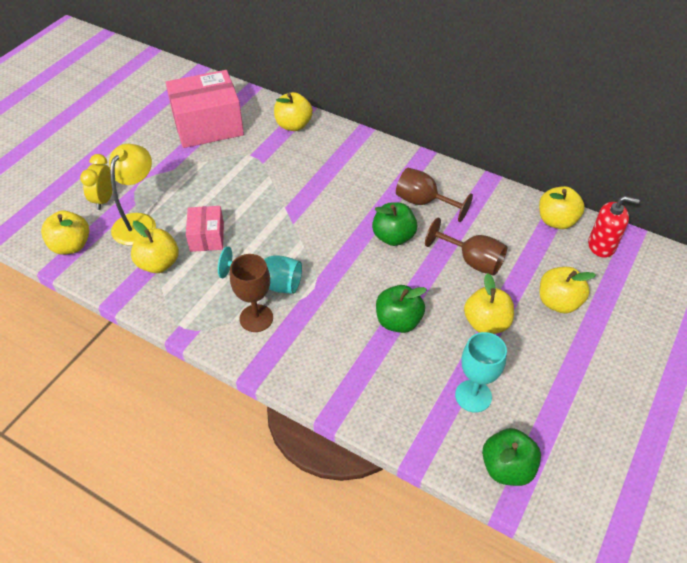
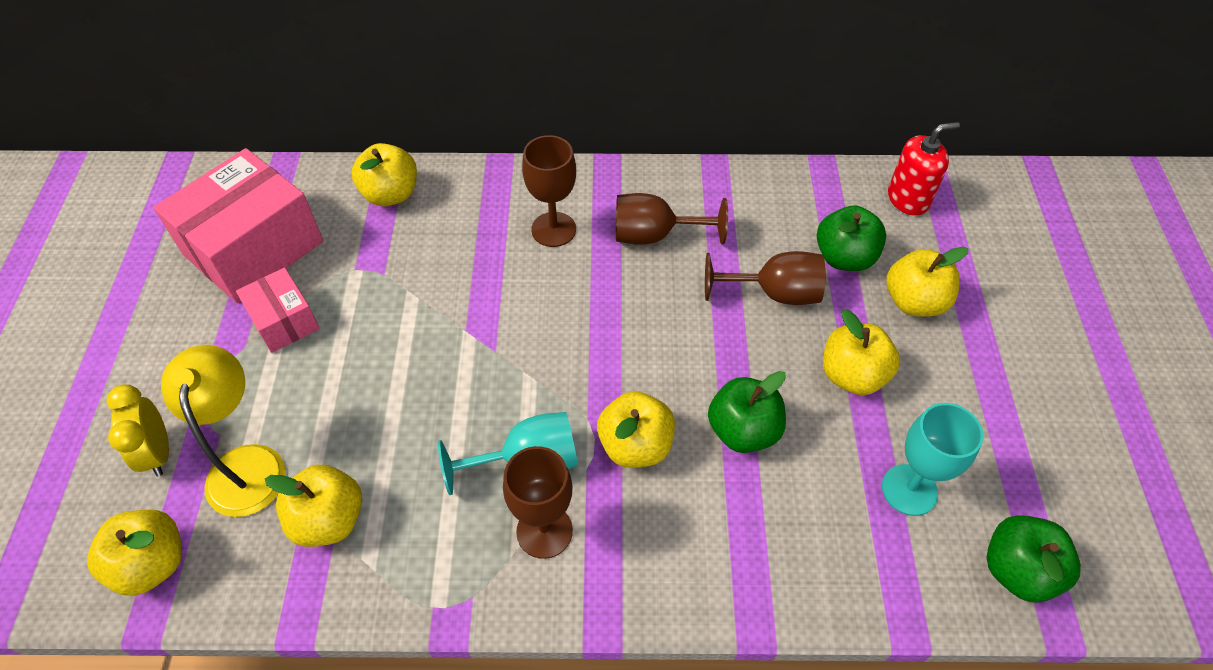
camera: 30 degrees left, 5 degrees up
(207, 237) = (378, 435): pink box -> pink box (284, 321)
(368, 176) = (553, 229): none -> brown goblet
(393, 237) = (650, 306): green apple -> green apple (844, 257)
(556, 221) = (834, 188): yellow apple -> yellow apple (635, 445)

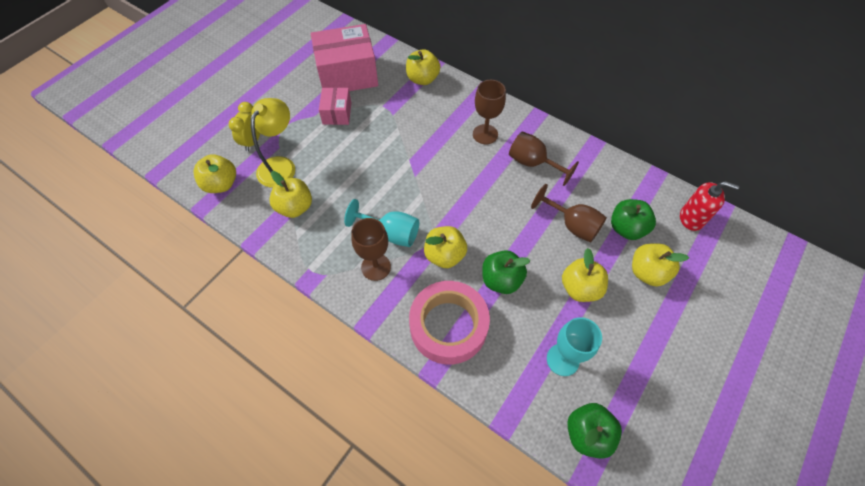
camera: 35 degrees right, 5 degrees up
(724, 548) = (448, 326): none -> pink tape

